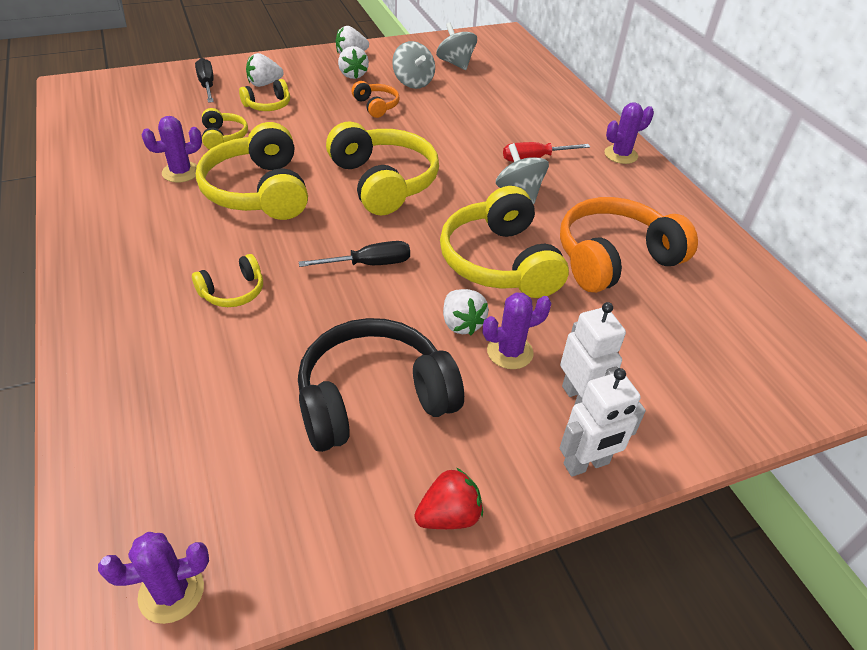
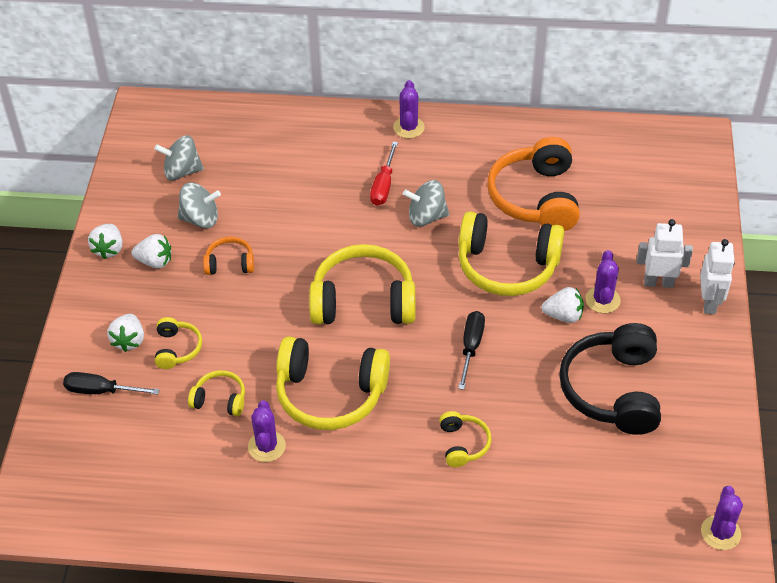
camera: 60 degrees left, 5 degrees up
(449, 516) = (719, 384): red strawberry -> none

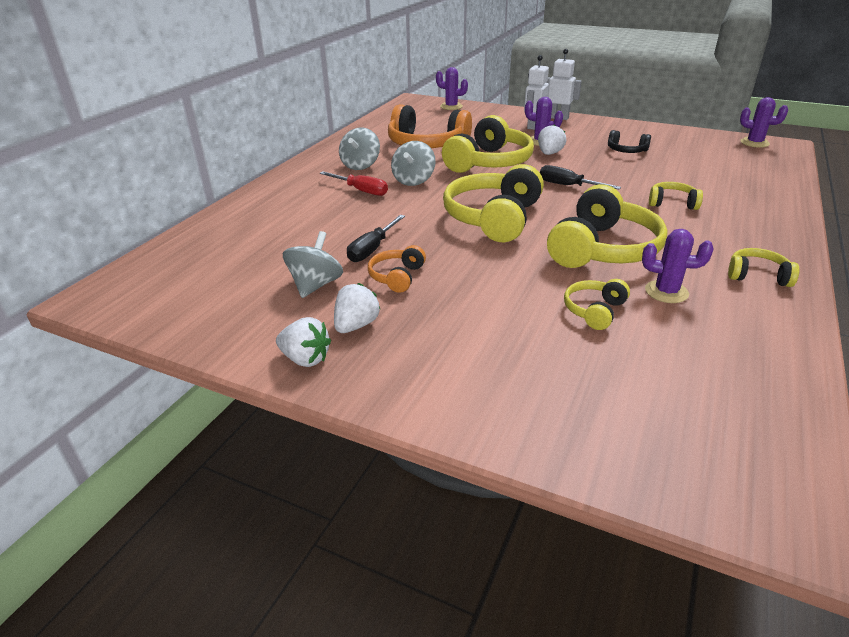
camera: 70 degrees left, 15 degrees down
(101, 391) = (555, 401): black screwdriver -> black screwdriver (372, 249)
(129, 340) = (476, 364): white strawberry -> none
(177, 349) = (506, 329): yellow headphones -> yellow headphones (757, 276)
(182, 171) = (229, 286): grey spinning top -> grey spinning top (360, 165)
(408, 127) = (304, 172): purple cactus -> purple cactus (451, 106)
(613, 390) = (626, 151): black headphones -> black headphones, size x0.49

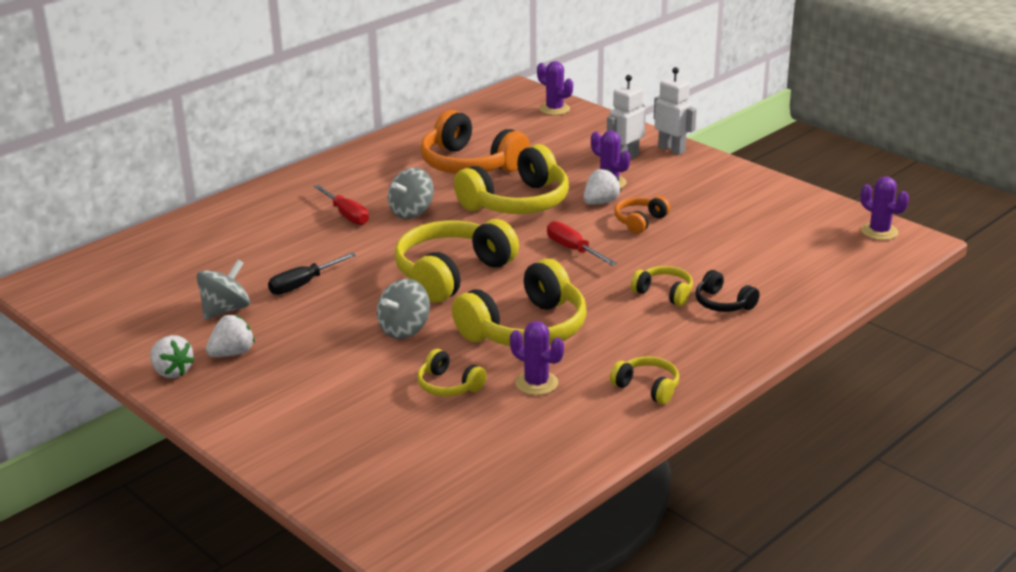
camera: 20 degrees right, 5 degrees down
(360, 165) = (372, 181): grey spinning top -> grey spinning top (404, 329)
(397, 277) = (303, 317): orange headphones -> orange headphones (640, 221)
(568, 186) = (573, 249): black screwdriver -> red screwdriver
(594, 311) = (449, 385): yellow headphones -> yellow headphones turned 105 degrees counterclockwise
(626, 151) = (698, 214): black headphones -> black headphones (723, 303)

